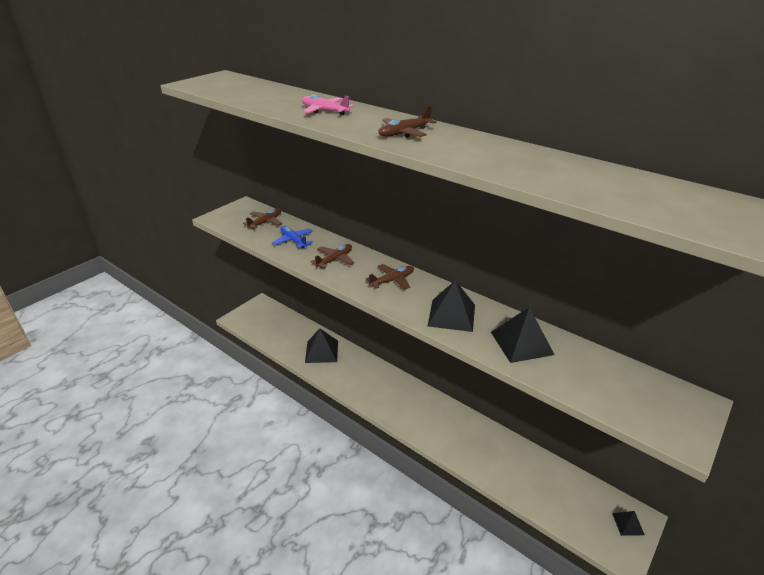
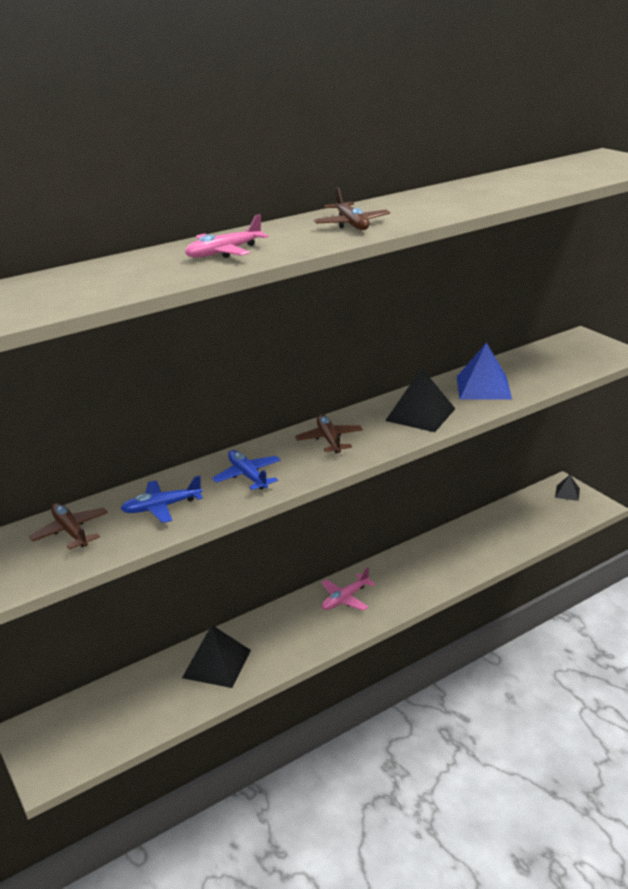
camera: 70 degrees left, 5 degrees down
(335, 260) = (248, 476): brown plane -> blue plane
(399, 393) = (345, 598): none -> pink plane
(521, 343) = (483, 387): black pyramid -> blue pyramid

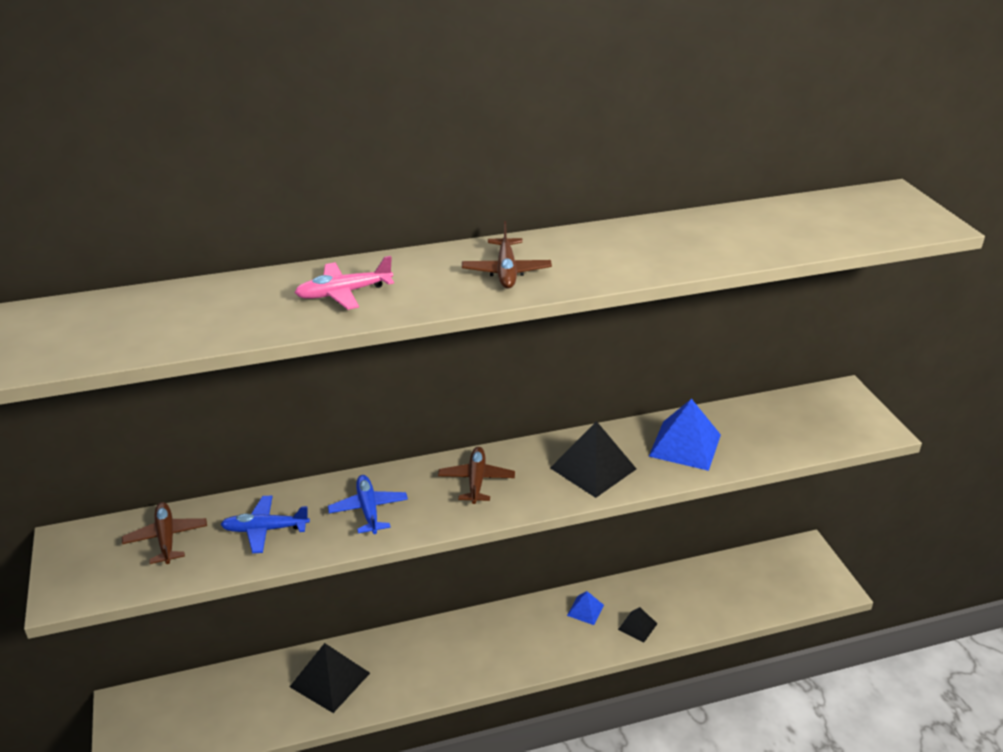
camera: 15 degrees right, 5 degrees up
(345, 598) = (493, 636): pink plane -> none
(412, 563) = (585, 610): none -> blue pyramid
(567, 493) = (807, 561): black pyramid -> black pyramid (637, 626)

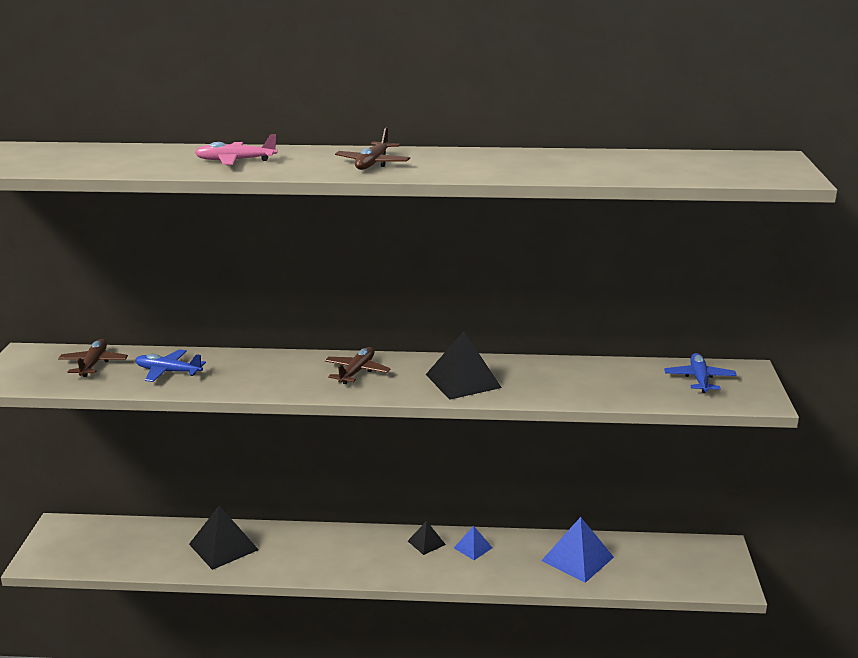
camera: 20 degrees right, 10 degrees down
(368, 510) = (256, 374): blue plane -> blue plane (699, 379)
(637, 626) = (514, 570): black pyramid -> black pyramid (426, 542)
(685, 445) = (559, 380): blue pyramid -> blue pyramid (577, 558)

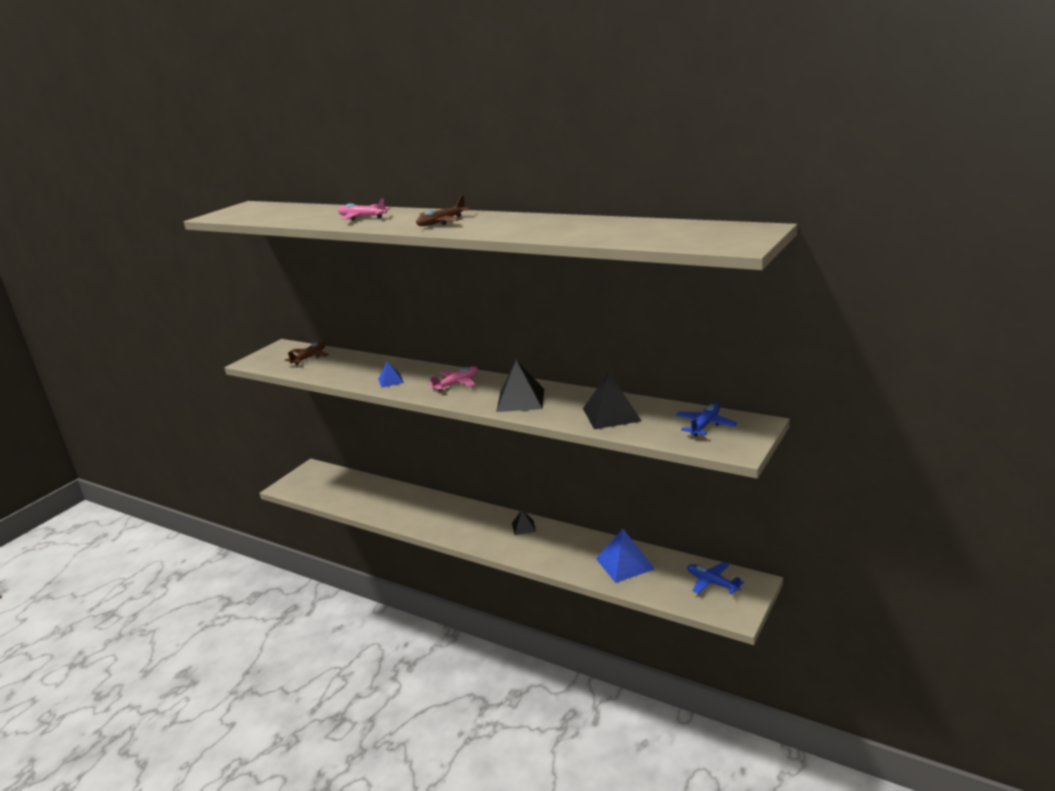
camera: 30 degrees right, 0 degrees up
(168, 372) = (344, 368): blue plane -> blue plane (712, 582)
(223, 547) = (392, 501): black pyramid -> black pyramid (611, 414)
(357, 372) = (457, 383): brown plane -> pink plane
(473, 547) = (553, 538): blue pyramid -> blue pyramid (391, 381)

